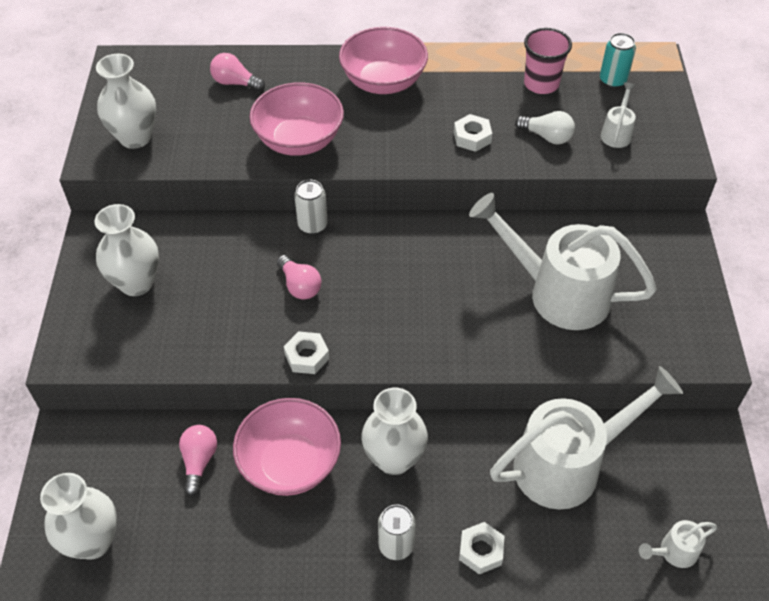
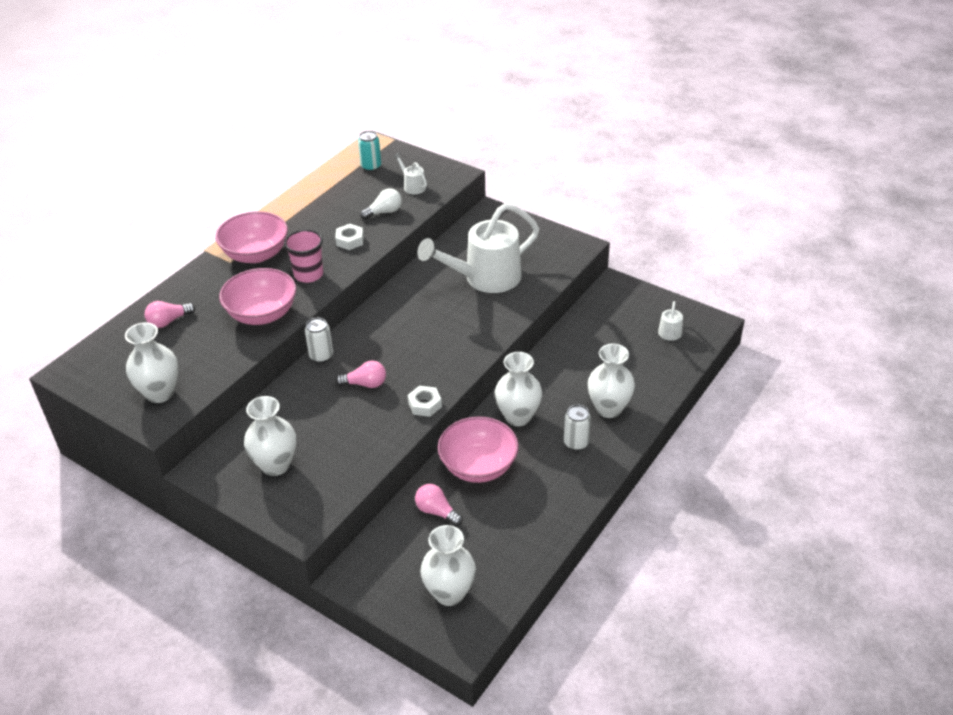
camera: 55 degrees left, 10 degrees down
(481, 551) = (609, 408): white nut -> white vase
(541, 84) = (340, 193): pink cup -> pink cup (308, 275)
(569, 464) = (585, 346): white watering can -> none

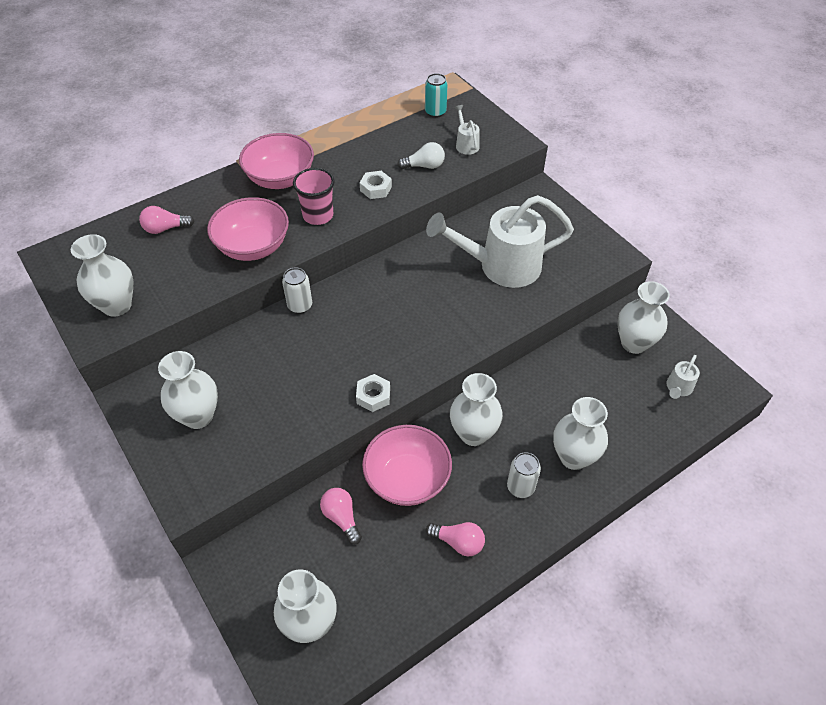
camera: 20 degrees right, 10 degrees up
(365, 384) = (326, 351): pink light bulb -> pink light bulb (458, 542)
(619, 312) = (634, 343): none -> white vase

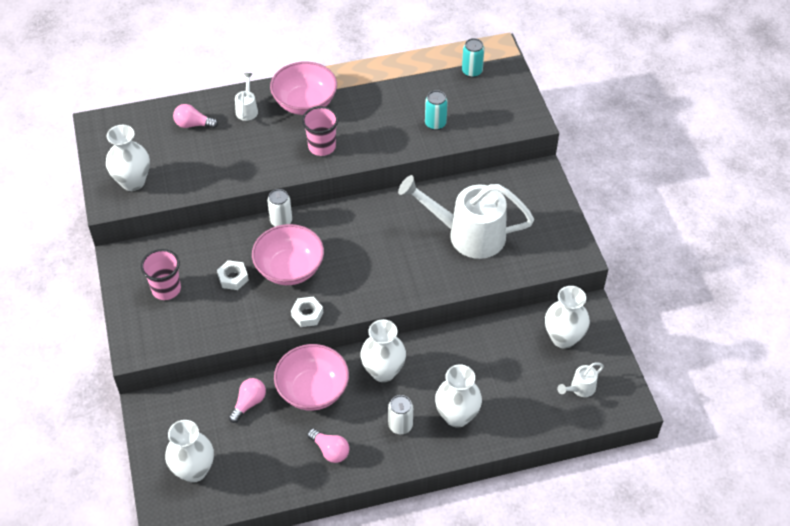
camera: 20 degrees right, 0 degrees up
(198, 416) = (166, 289): white vase -> pink cup
(253, 247) = (257, 160): pink bowl -> pink bowl (289, 269)
(341, 518) = (249, 403): pink light bulb -> pink light bulb turned 45 degrees clockwise
(375, 188) = (382, 134): white nut -> white nut (233, 278)
(424, 166) = (435, 124): white light bulb -> turquoise can
(466, 144) = (483, 111): white watering can -> white watering can (247, 109)

